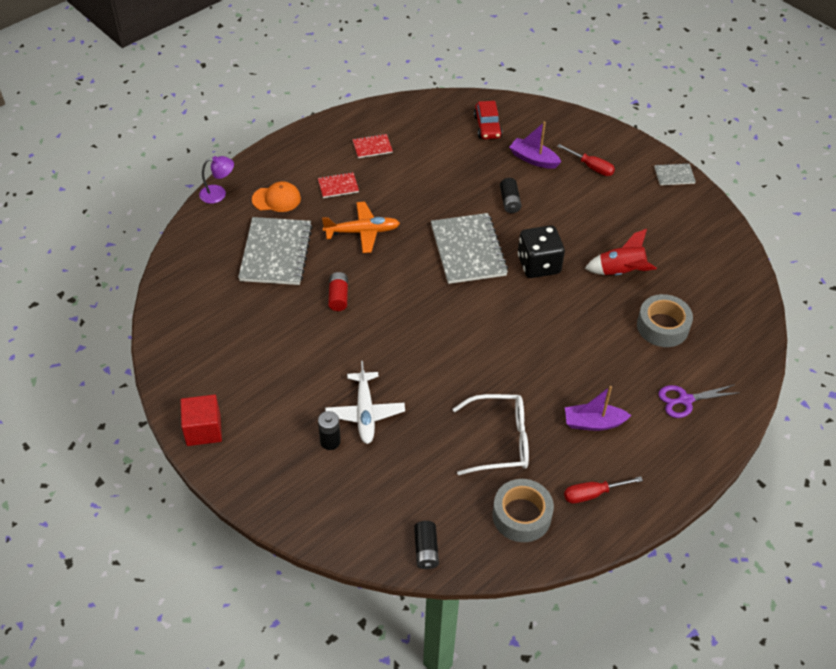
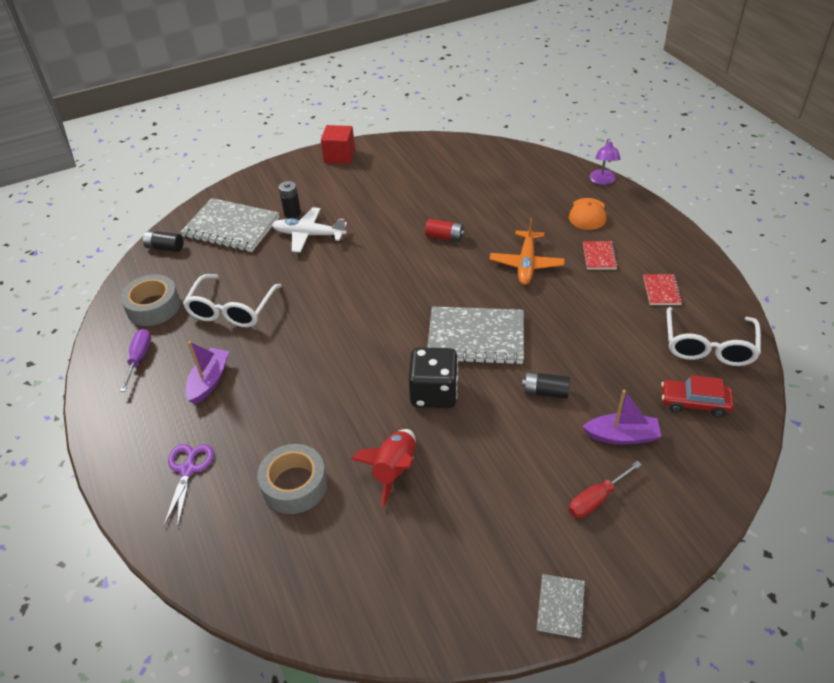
camera: 110 degrees right, 5 degrees down
(276, 253) = (513, 207): grey notebook -> grey notebook (231, 227)
(428, 121) = (708, 347): none -> white glasses
(533, 159) = (622, 436): purple boat -> purple boat turned 45 degrees clockwise
(593, 494) = (139, 358): red screwdriver -> purple screwdriver

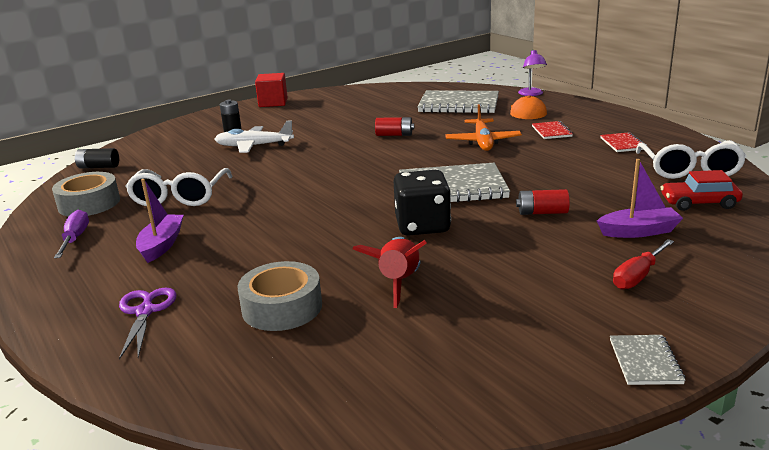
camera: 10 degrees left, 20 degrees down
(231, 227) = (170, 149): grey notebook -> grey notebook (458, 105)
(545, 392) = (542, 212): black battery -> red battery

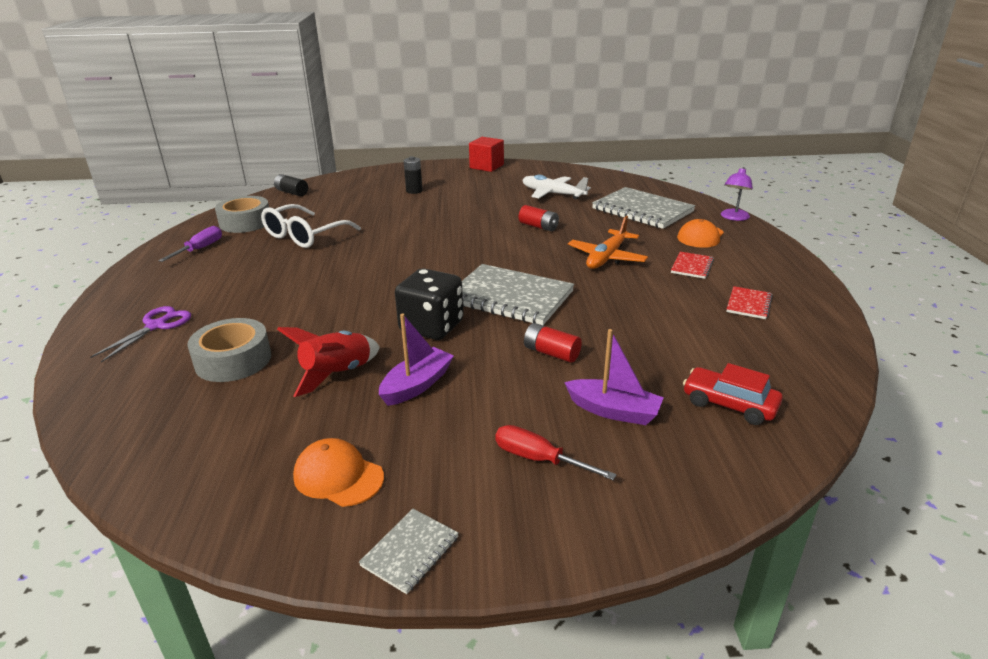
camera: 30 degrees right, 5 degrees up
(162, 245) = (238, 274): purple boat -> purple boat (417, 385)
(254, 146) = (415, 205): white plane -> white plane (553, 194)
(518, 344) = (338, 476): none -> orange cap
(638, 276) = (539, 459): red screwdriver -> red screwdriver turned 45 degrees clockwise
(689, 169) = (779, 360): white glasses -> none

